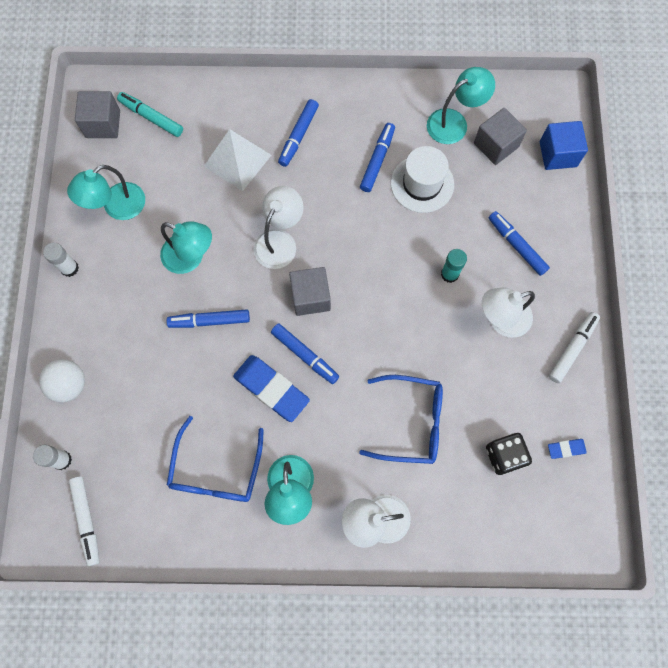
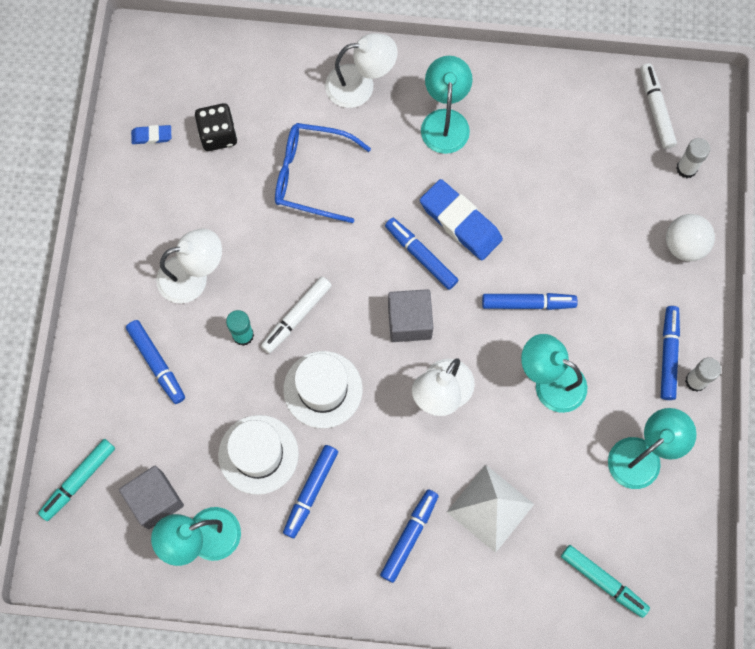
camera: 175 degrees left, 0 degrees up
(91, 287) = (668, 355): none -> blue marker
(103, 124) = (667, 577): grey cube -> none
(216, 470) = (522, 145): blue glasses -> none
(377, 236) = (323, 389): none -> white hat
(558, 154) = (78, 481): blue cube -> turquoise marker
(572, 349) = (119, 238): white marker -> white marker (296, 317)

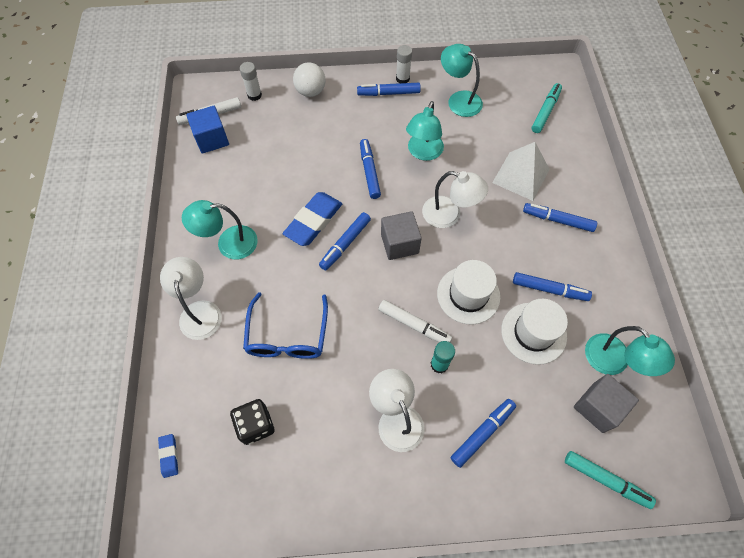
camera: 100 degrees left, 10 degrees down
(152, 136) = (262, 490): blue eraser -> blue eraser (169, 456)
(612, 109) = (212, 139): none -> blue cube

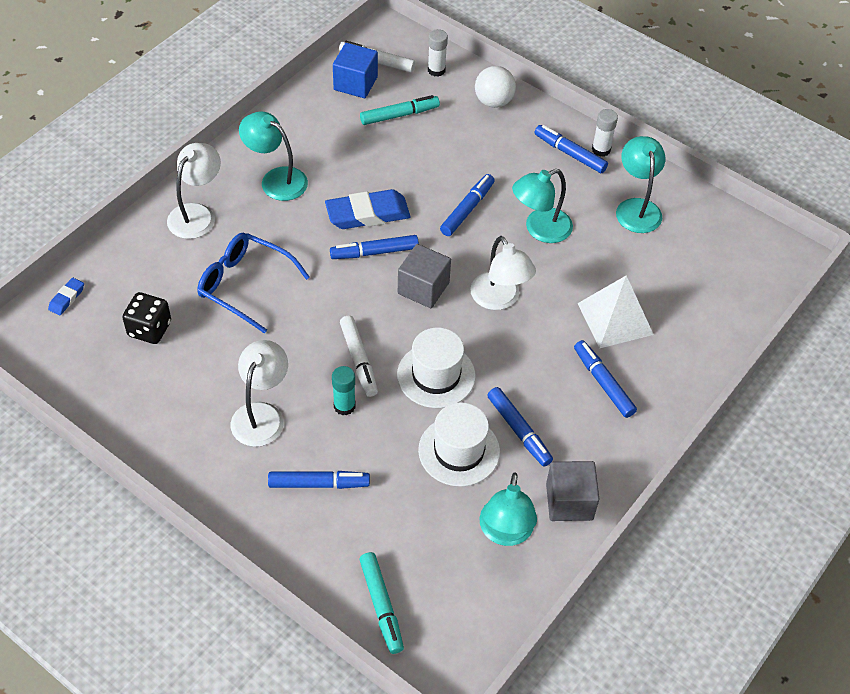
camera: 40 degrees right, 10 degrees down
(287, 335) = (245, 285): blue glasses -> blue glasses turned 75 degrees clockwise
(545, 111) = (719, 281): turquoise marker -> turquoise marker (399, 115)
(598, 407) = (444, 552): grey cube -> grey cube (569, 502)

